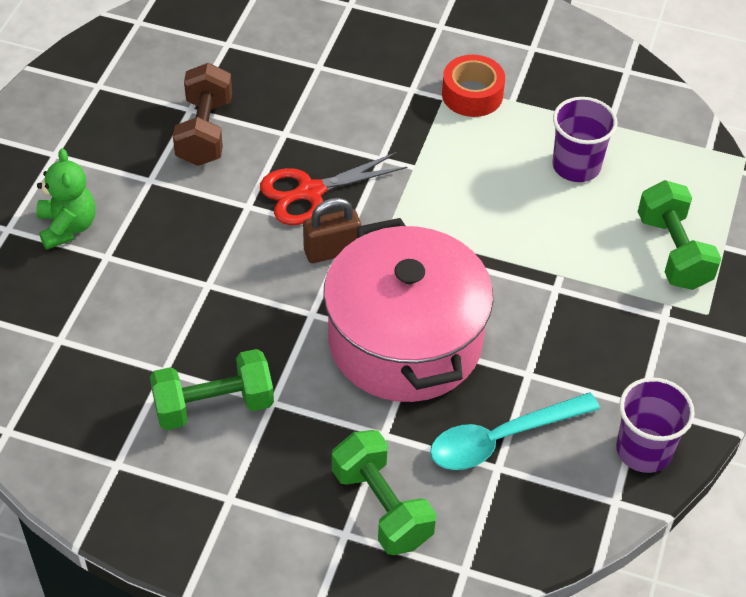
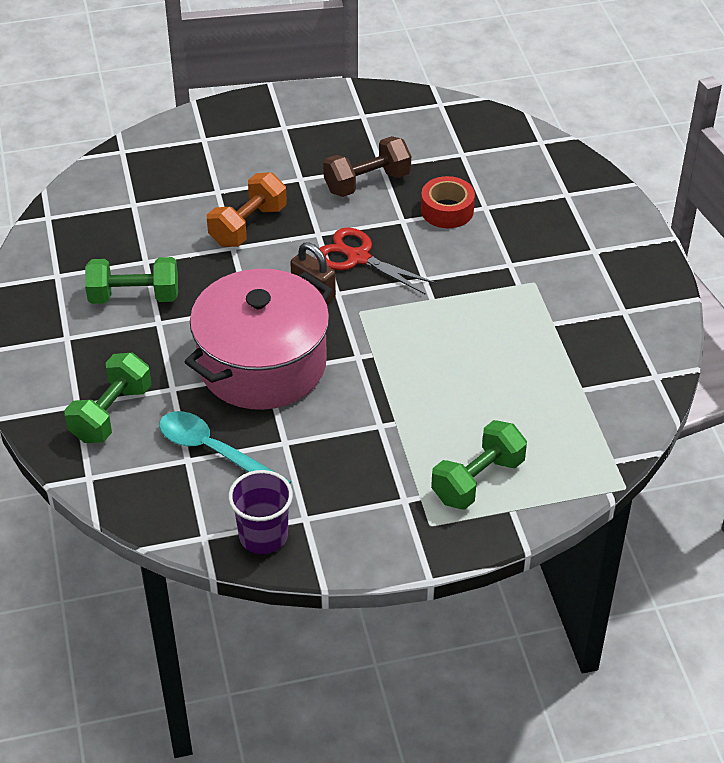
camera: 60 degrees right, 5 degrees down
(68, 227) = (227, 163): green teddy bear -> none
(185, 256) = (248, 226): none -> orange dumbbell
(214, 406) = (134, 297): green dumbbell -> green dumbbell turned 45 degrees counterclockwise
(472, 94) = (537, 298): red tape -> red tape (447, 210)
(576, 166) = (517, 387): purple cup -> none

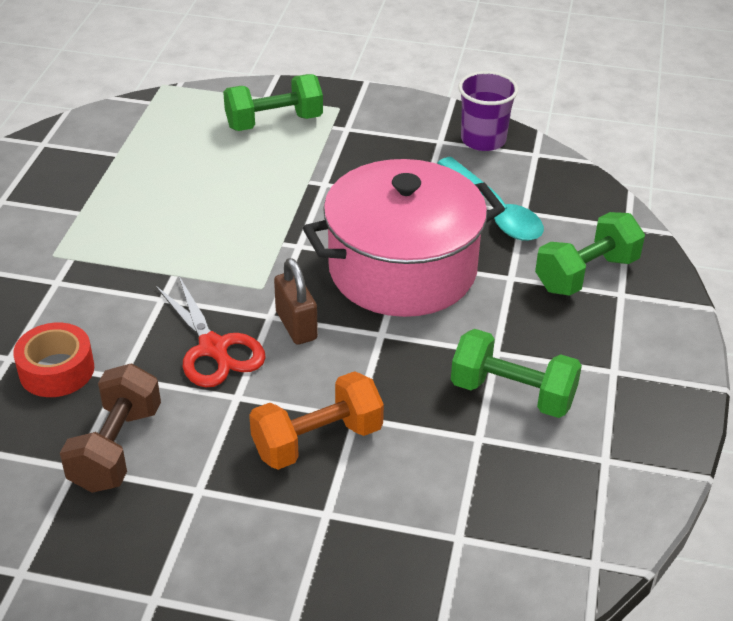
camera: 155 degrees left, 5 degrees down
(367, 182) = (116, 448): brown dumbbell -> brown dumbbell turned 75 degrees counterclockwise

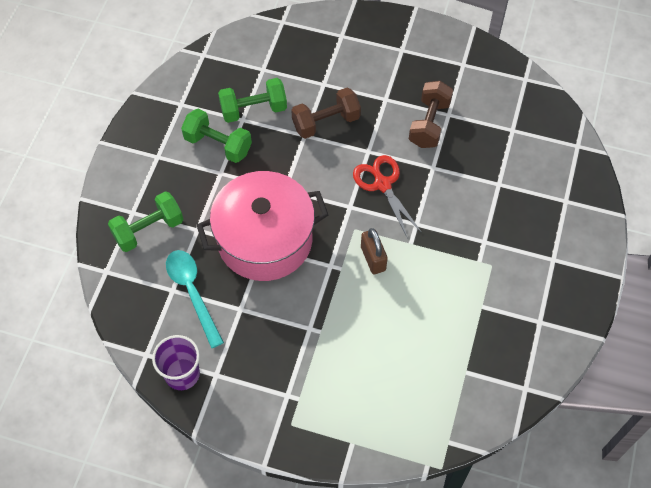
camera: 175 degrees left, 20 degrees up
(56, 370) = (470, 174): red tape -> none
(274, 122) = (345, 406): green dumbbell -> green dumbbell (253, 109)
(296, 325) = (334, 198): brown padlock -> brown padlock (373, 258)
(317, 441) = (326, 122): orange dumbbell -> brown dumbbell

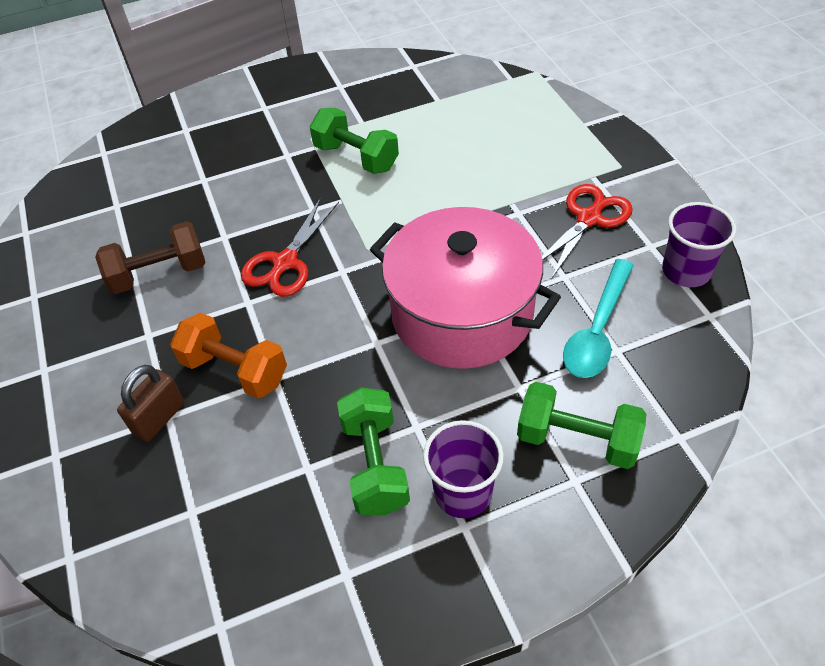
camera: 125 degrees left, 10 degrees down
(171, 167) = (463, 492): none -> purple cup
(253, 109) = (278, 467): green dumbbell -> green dumbbell (356, 157)
(268, 362) = (589, 218): none -> red scissors
(326, 122) = (235, 370): brown dumbbell -> orange dumbbell
(373, 258) = (388, 215): brown padlock -> brown padlock (159, 418)

